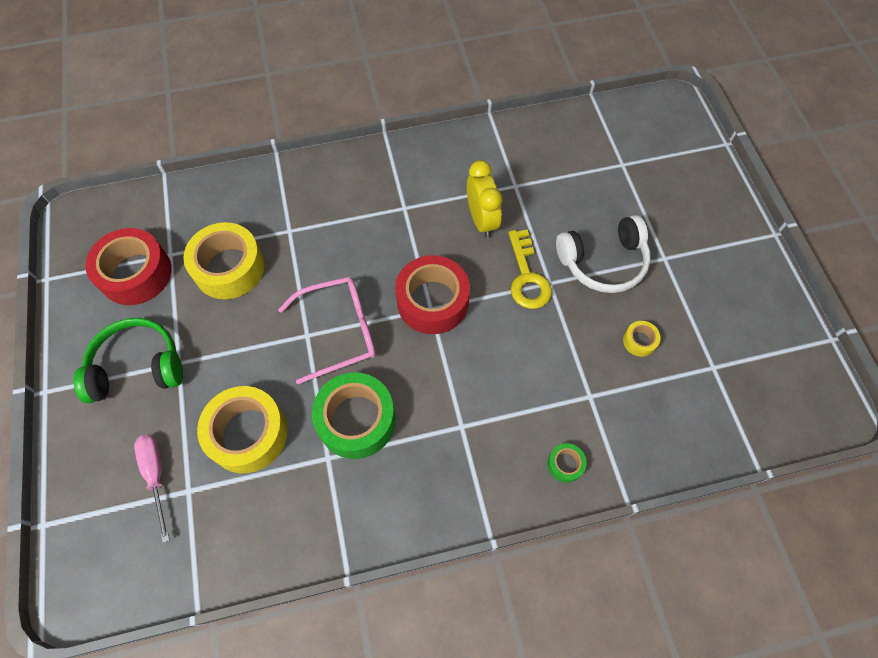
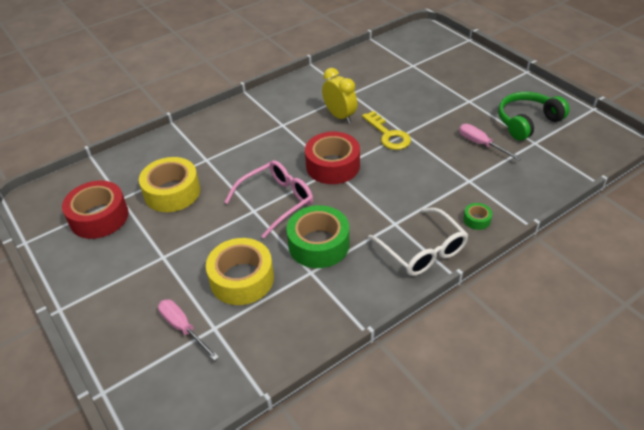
camera: 20 degrees left, 20 degrees down
(137, 367) = (130, 269): green headphones -> green headphones (527, 122)
(473, 484) = (423, 251): none -> white glasses
(603, 262) = (432, 114): white headphones -> none
(639, 341) = (481, 144): yellow tape -> pink screwdriver

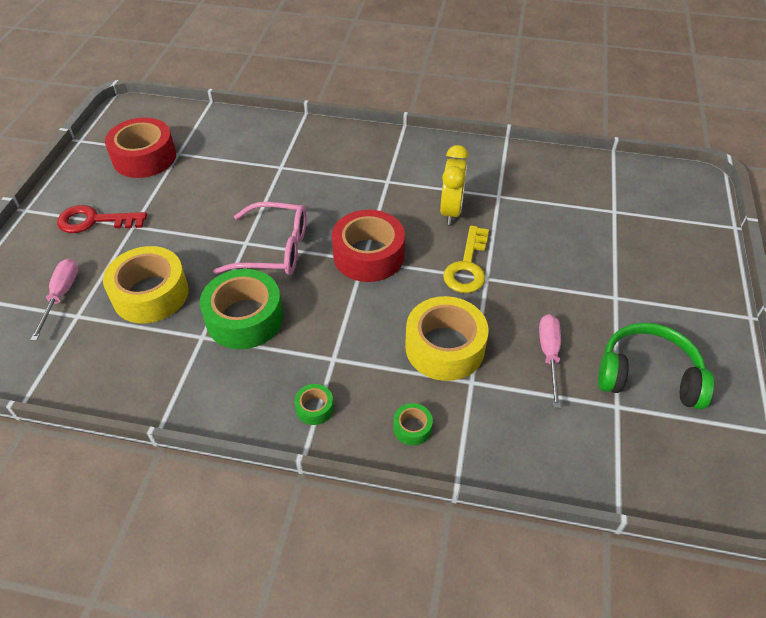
camera: 45 degrees right, 5 degrees up
(129, 275) = (94, 221): none -> red key
(172, 192) = (216, 176): yellow tape -> yellow tape (444, 347)
(423, 251) = (314, 408): white glasses -> green tape

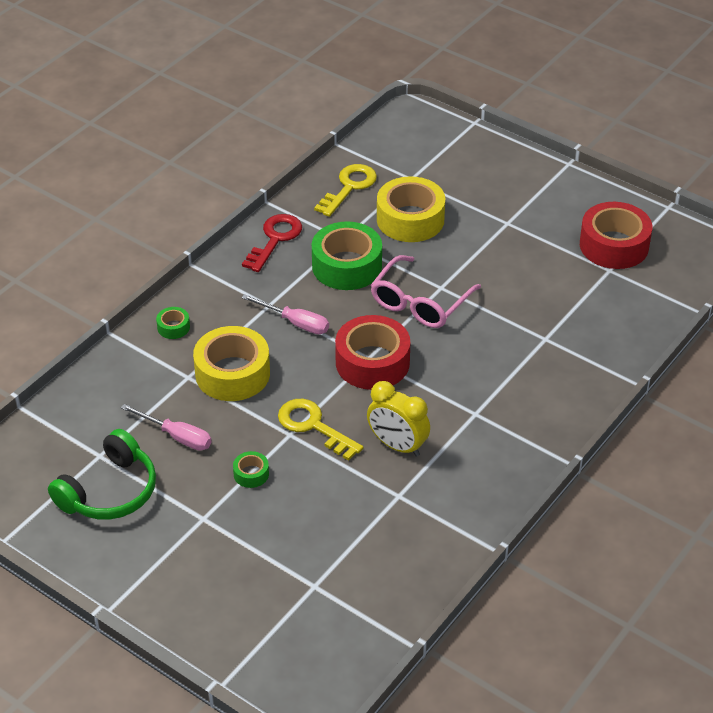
camera: 115 degrees right, 5 degrees down
(61, 296) = (439, 172): pink screwdriver -> pink screwdriver (295, 323)
(94, 221) = (528, 201): red key -> red key (275, 239)
(107, 363) = (349, 187): none -> yellow key
(314, 408) = (230, 281): green tape -> green tape (251, 474)

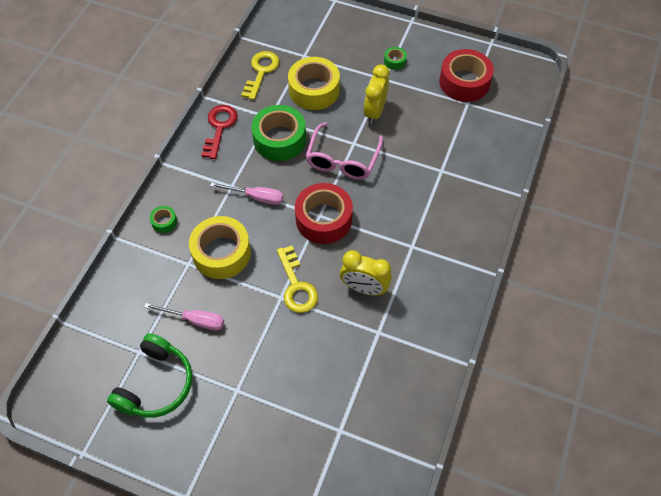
camera: 15 degrees left, 15 degrees up
(251, 474) = (262, 340): green tape -> green tape (394, 61)
(313, 426) = (296, 286): yellow key -> yellow key turned 135 degrees counterclockwise
(481, 258) = (375, 112): none -> yellow clock

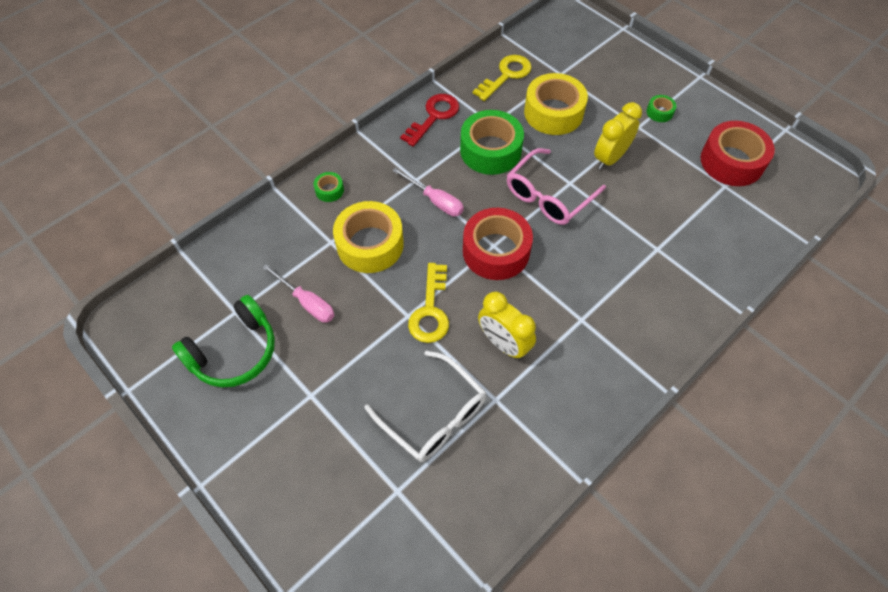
camera: 25 degrees right, 0 degrees up
(339, 364) = (434, 415): none -> white glasses

